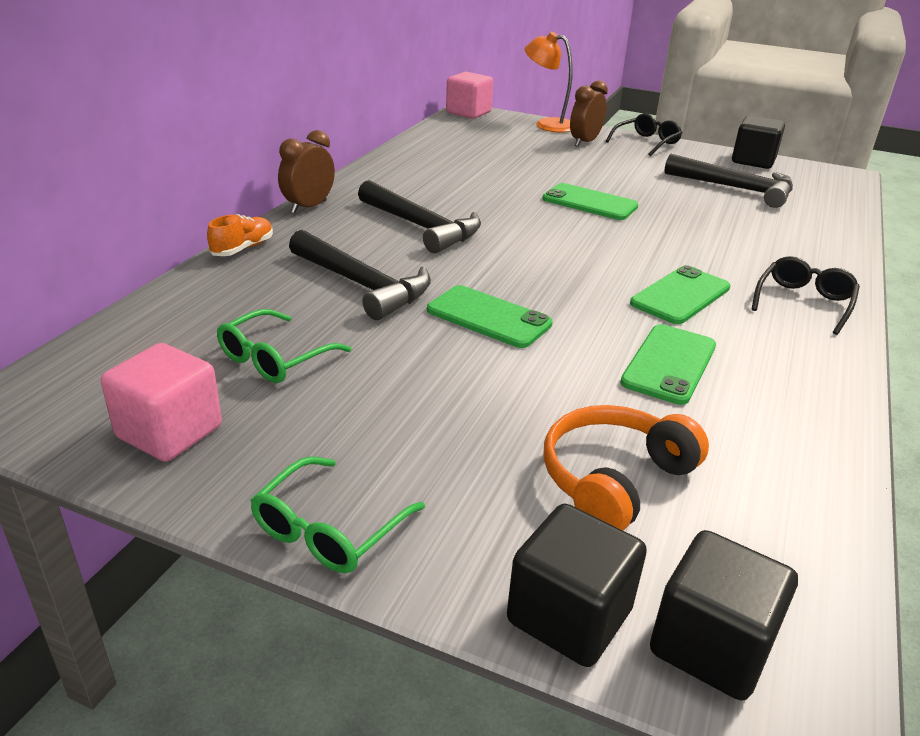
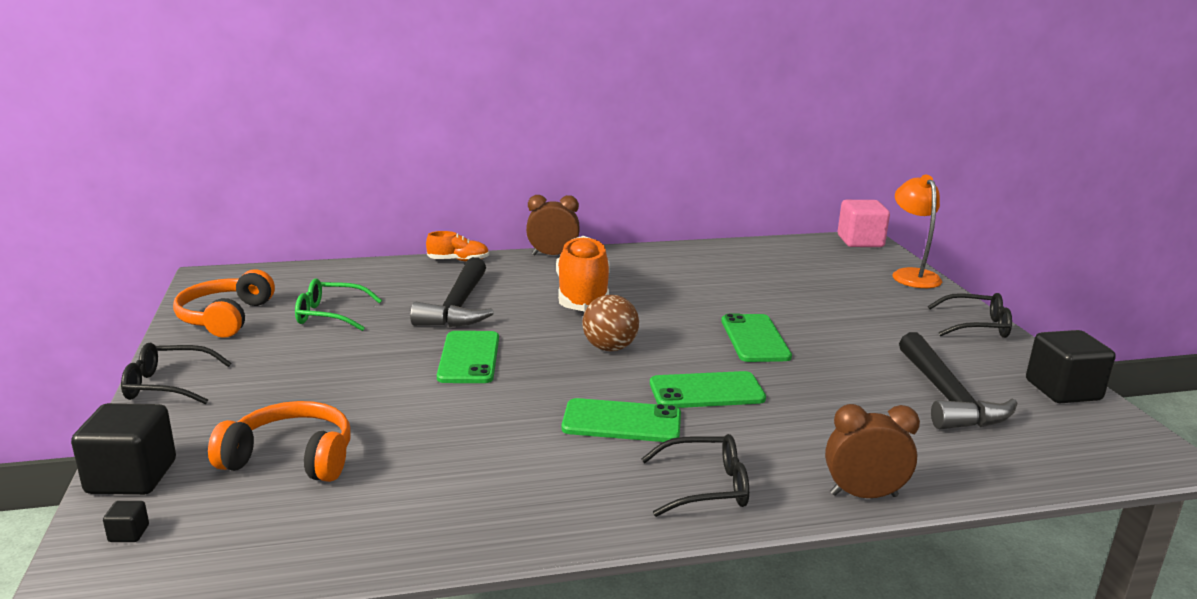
camera: 55 degrees right, 10 degrees down
(169, 432) = (225, 317): pink cube -> orange headphones
(329, 529) = (168, 385): green glasses -> black glasses
(421, 227) = (582, 295): black hammer -> orange shoe
(543, 254) = (609, 348): none -> brown ball
(584, 142) = (904, 300): brown clock -> brown clock (863, 495)
(669, 364) = (485, 443): green phone -> green phone (706, 391)
(711, 645) = (129, 533): black cube -> black cube, size x0.41

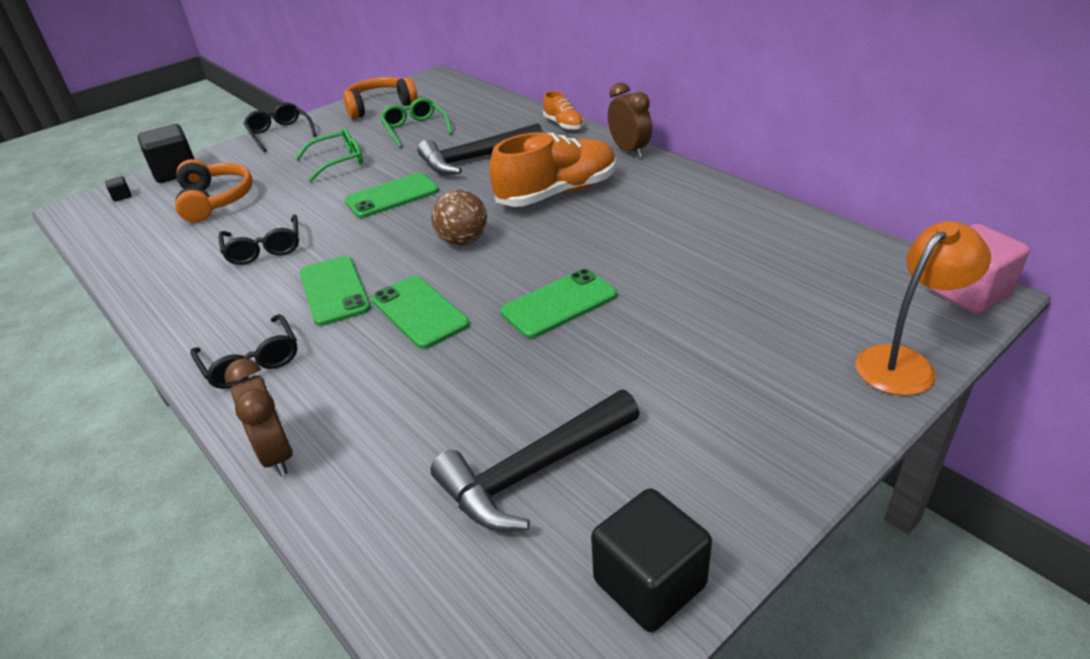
camera: 65 degrees right, 15 degrees up
(330, 367) = (338, 161): none -> green glasses
(976, 326) = (789, 458): black glasses -> black glasses (264, 248)

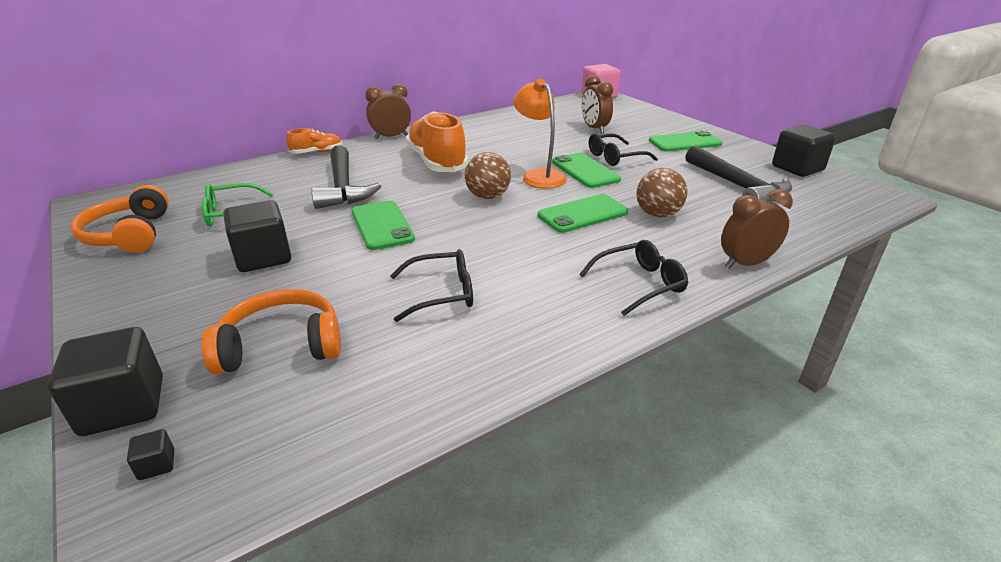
camera: 85 degrees left, 5 degrees down
(280, 133) = (107, 307): black glasses -> black glasses (615, 157)
(334, 291) = (540, 249): green phone -> green phone (684, 142)
(338, 161) = (263, 257): green glasses -> black cube
(419, 375) = (657, 214): none -> brown ball
(754, 300) = (594, 129): none -> brown clock
(904, 363) = (648, 112): orange lamp -> orange lamp (539, 176)

